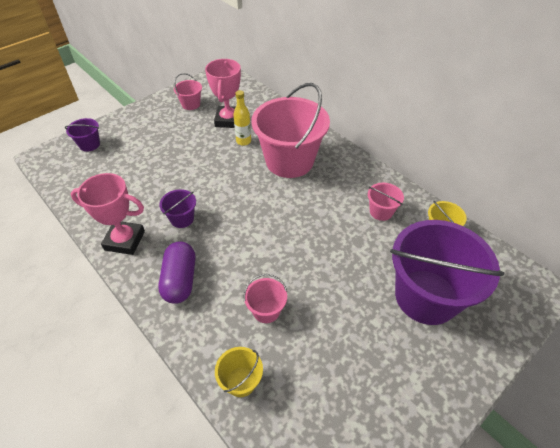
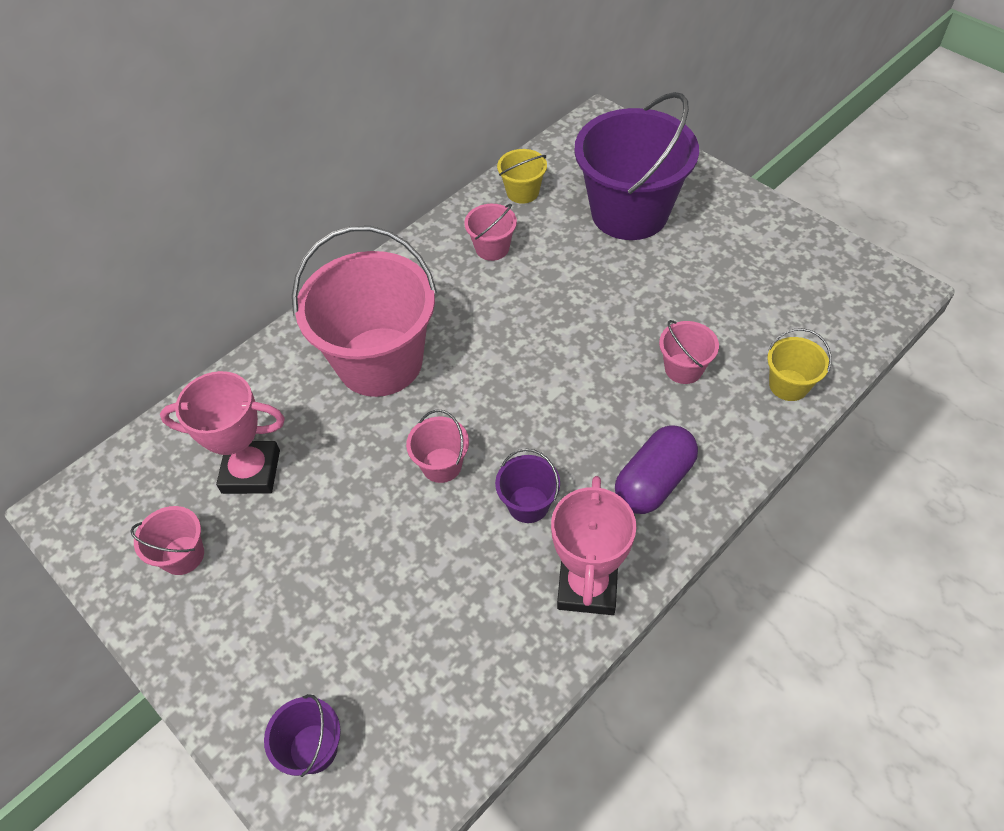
camera: 90 degrees left, 5 degrees up
(180, 280) = (653, 481): purple capsule -> purple capsule turned 45 degrees counterclockwise
(216, 184) = (441, 465): none -> pink bucket
(243, 141) = (321, 437): yellow bottle -> none

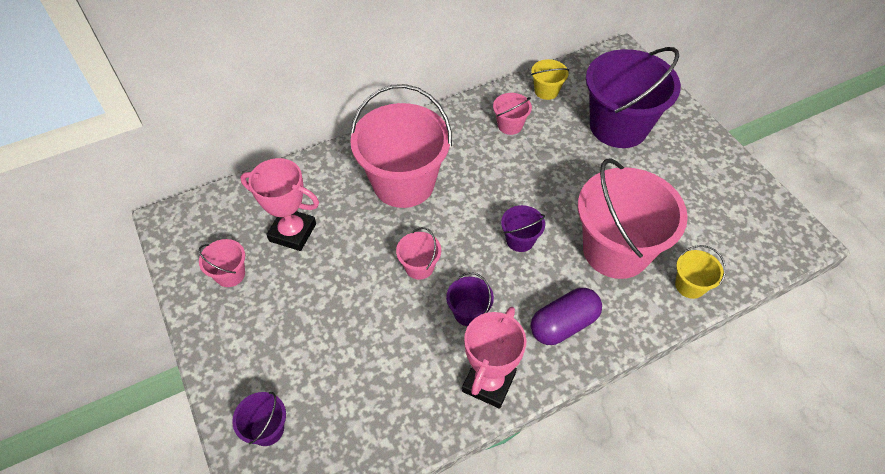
camera: 15 degrees right, 0 degrees up
(559, 391) = (520, 240): none -> purple bucket
(683, 368) = (616, 250): pink bucket -> pink bucket, size x2.31

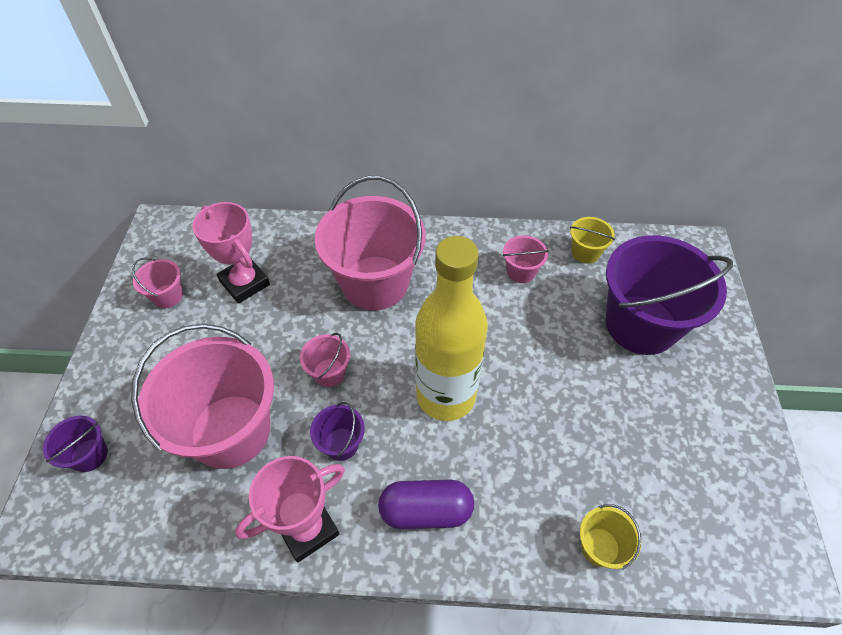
camera: 30 degrees right, 0 degrees up
(520, 240) = (446, 396): purple bucket -> yellow bottle
(616, 250) = (541, 460): pink bucket -> pink bucket (230, 431)

